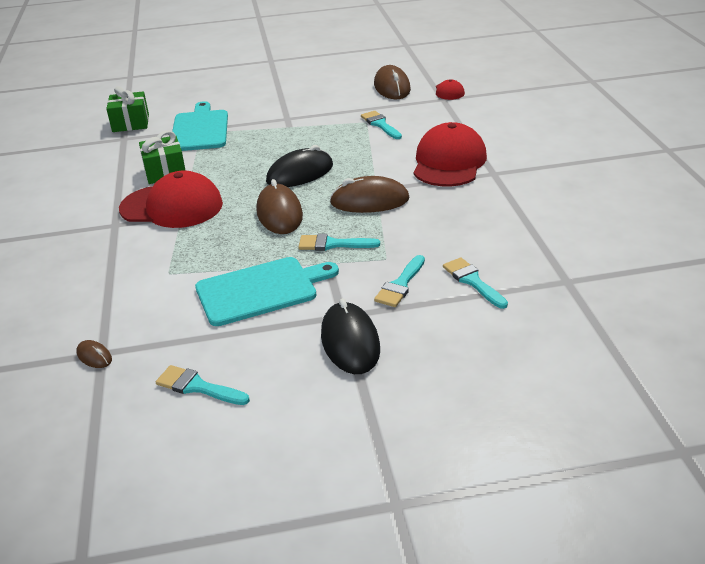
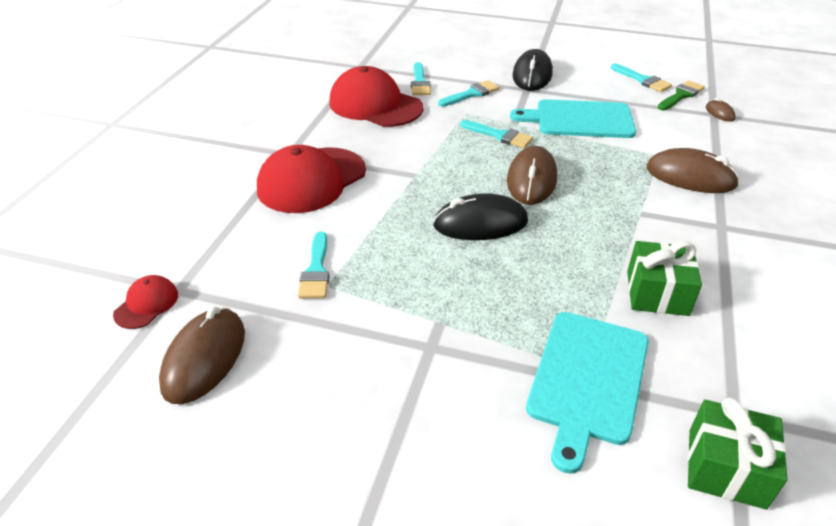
camera: 155 degrees left, 5 degrees up
(142, 373) = (681, 95): none -> green brush
(172, 206) = (651, 229): red cap -> red cap (375, 105)
(369, 201) = (434, 164): brown mouse -> brown mouse (690, 177)

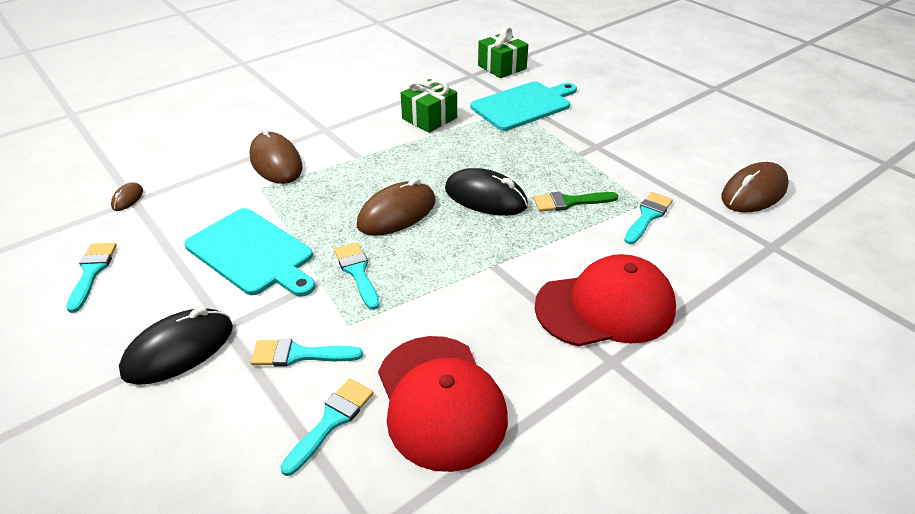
camera: 145 degrees left, 0 degrees up
(146, 304) = (801, 245): red cap -> none
(681, 95) = (108, 233): green brush -> green brush (569, 202)

